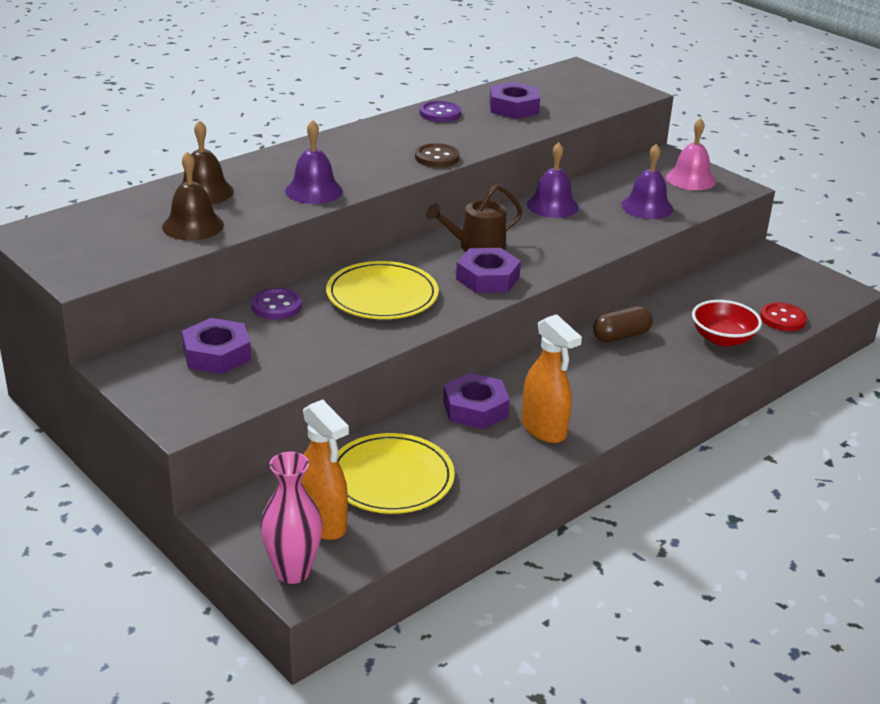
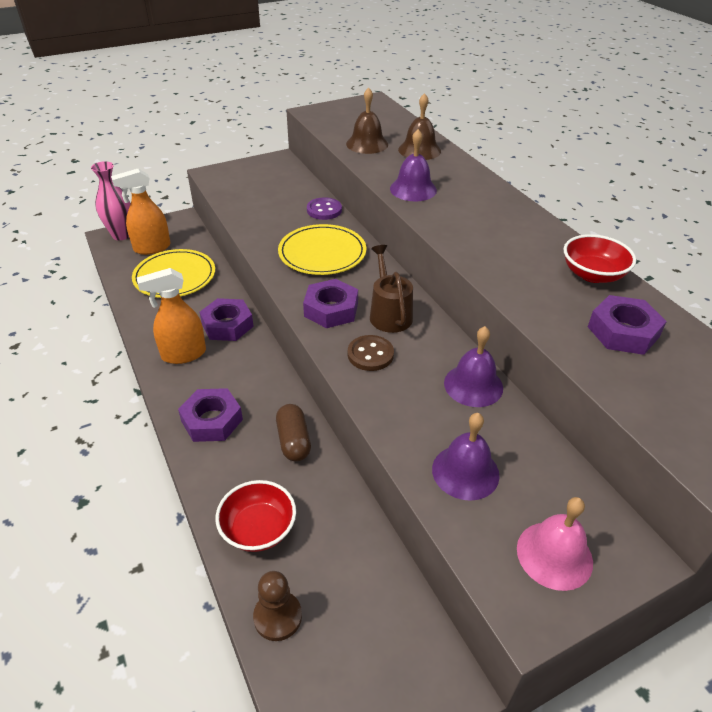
camera: 105 degrees right, 10 degrees up
(217, 354) = (275, 186): purple nut -> purple nut (212, 420)
(437, 157) = (475, 255): brown button -> brown button (370, 354)
(440, 113) = (592, 274): purple button -> red bowl
(782, 319) = (277, 617): red button -> brown pawn

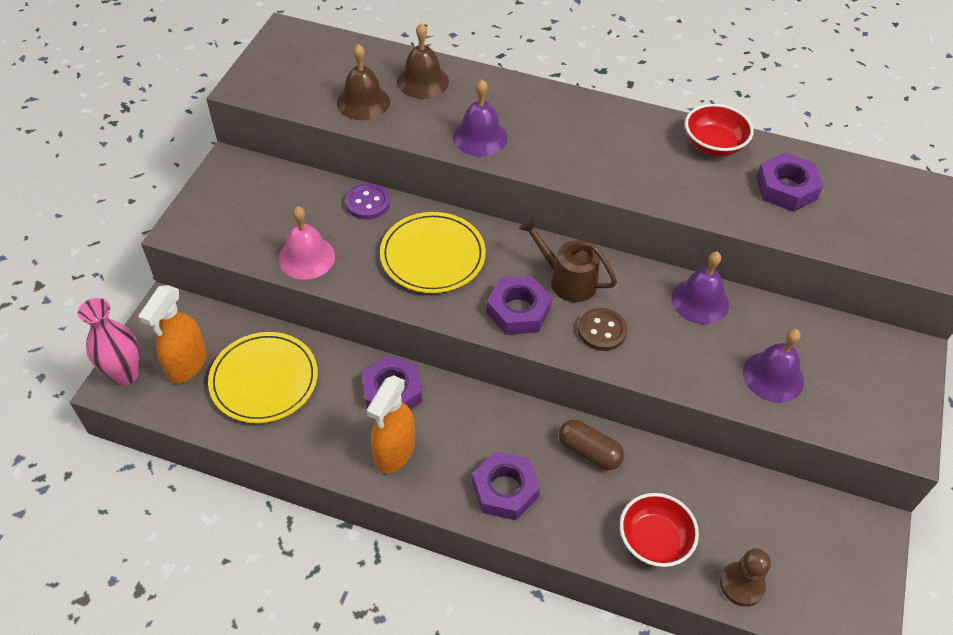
camera: 45 degrees left, 10 degrees up
(554, 555) = (878, 391): pink bell -> pink bell (306, 257)

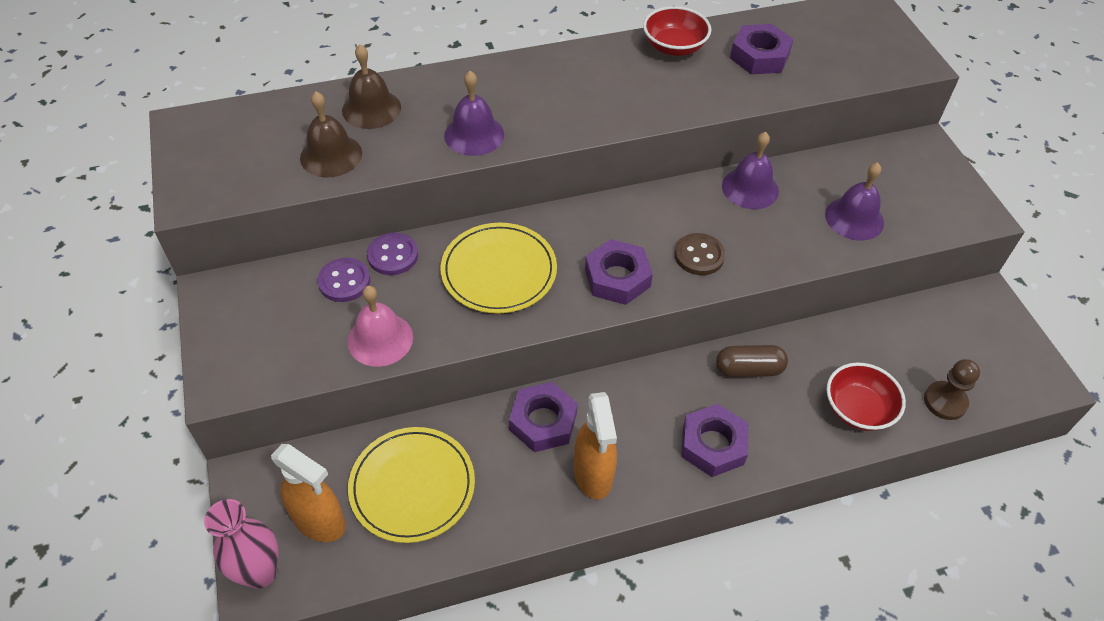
camera: 35 degrees left, 0 degrees up
(187, 365) = (319, 521): orange spray bottle -> orange spray bottle turned 45 degrees counterclockwise
(318, 203) = (344, 281): none -> purple button
(567, 280) = (633, 229): brown watering can -> none

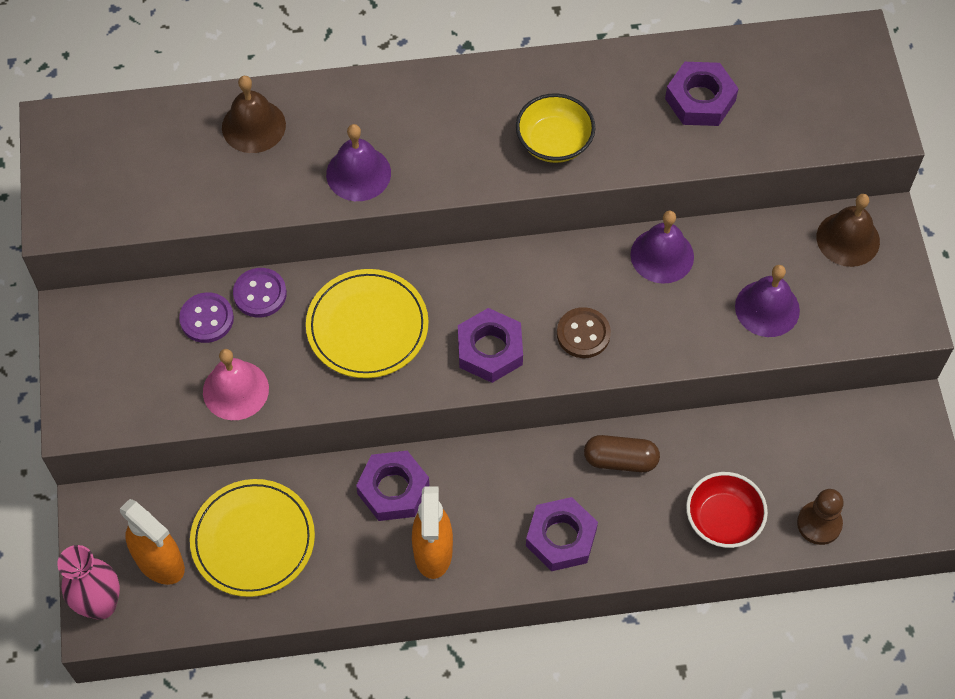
camera: 10 degrees right, 10 degrees up
(331, 155) = (204, 183): brown bell -> brown bell (848, 239)
(644, 96) = (554, 142): none -> yellow bowl
(674, 47) = (605, 76): red bowl -> none

